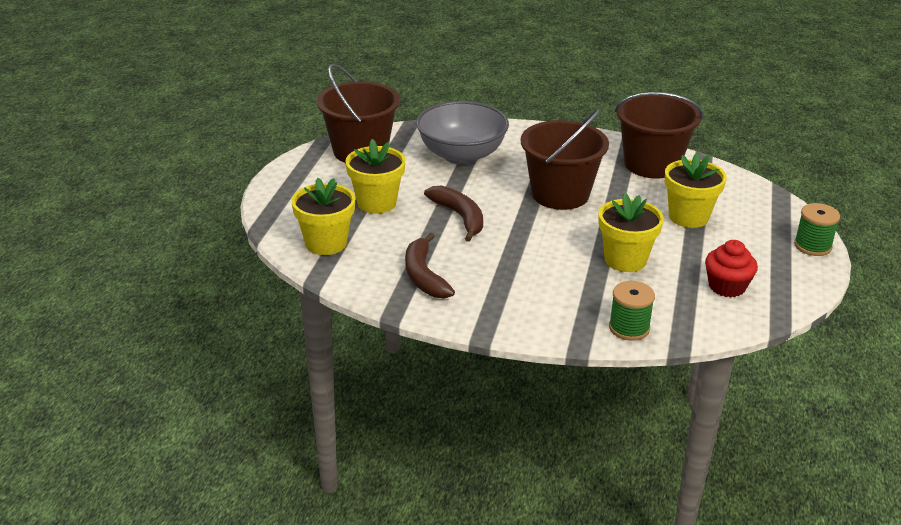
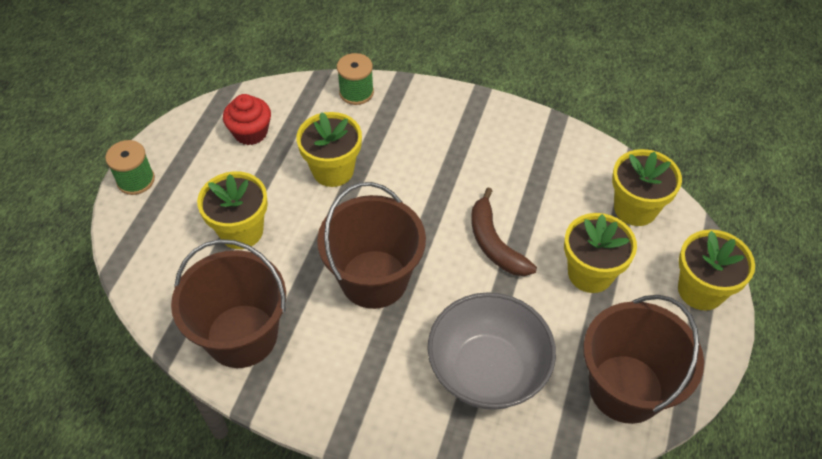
camera: 175 degrees left, 20 degrees up
(284, 197) = (700, 290): none -> yellow flower pot
(424, 276) = (532, 159): brown banana -> none

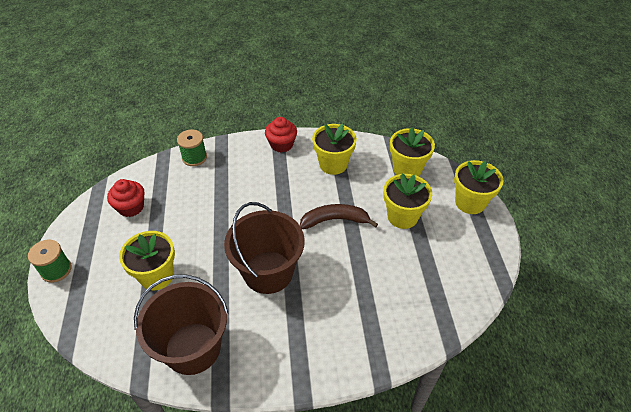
camera: 25 degrees left, 5 degrees down
(333, 170) = (203, 212): yellow flower pot -> yellow flower pot (333, 164)
(478, 112) = (281, 144): none -> red cupcake
(487, 370) = (373, 301): grey bowl -> none
(494, 243) = (335, 220): brown banana -> brown banana turned 135 degrees clockwise
(625, 388) = (461, 277): brown bucket -> none

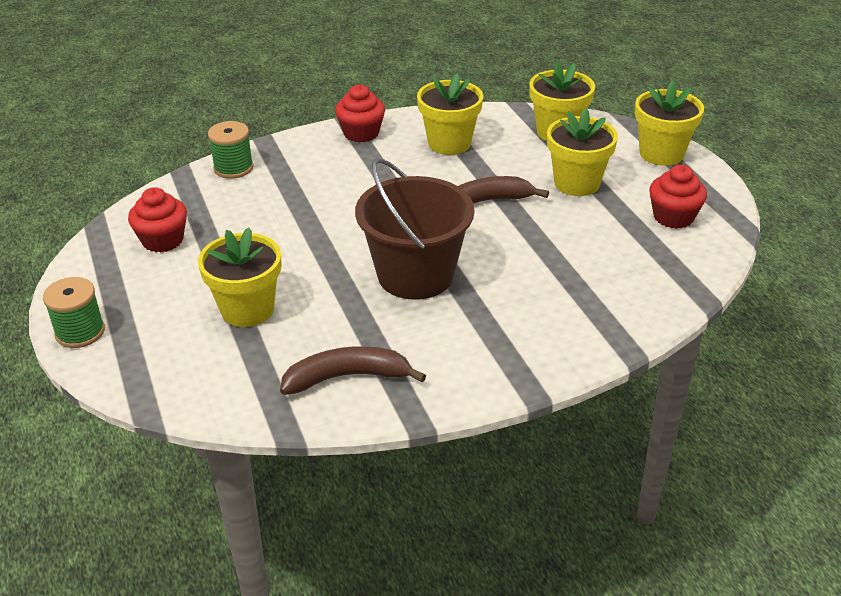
camera: 15 degrees left, 10 degrees down
(193, 348) = (347, 377): brown bucket -> brown banana
(456, 261) = (673, 217): none -> red cupcake

